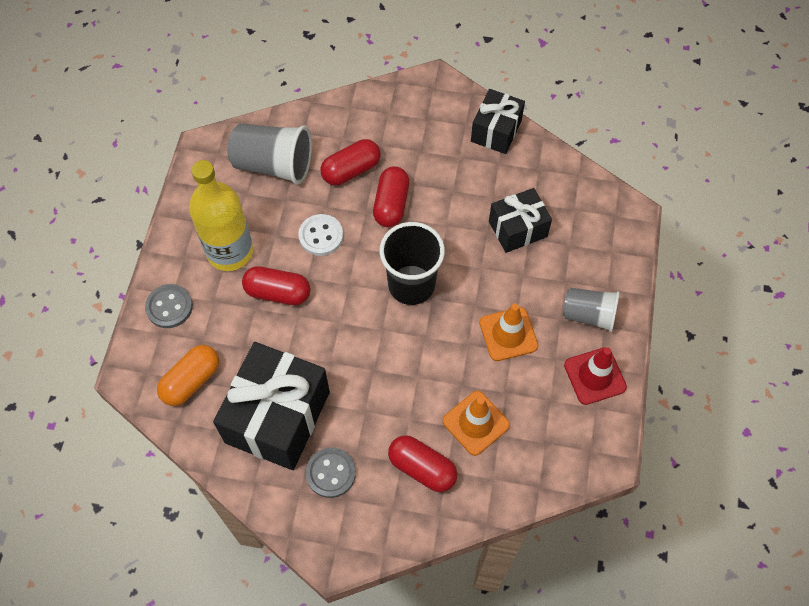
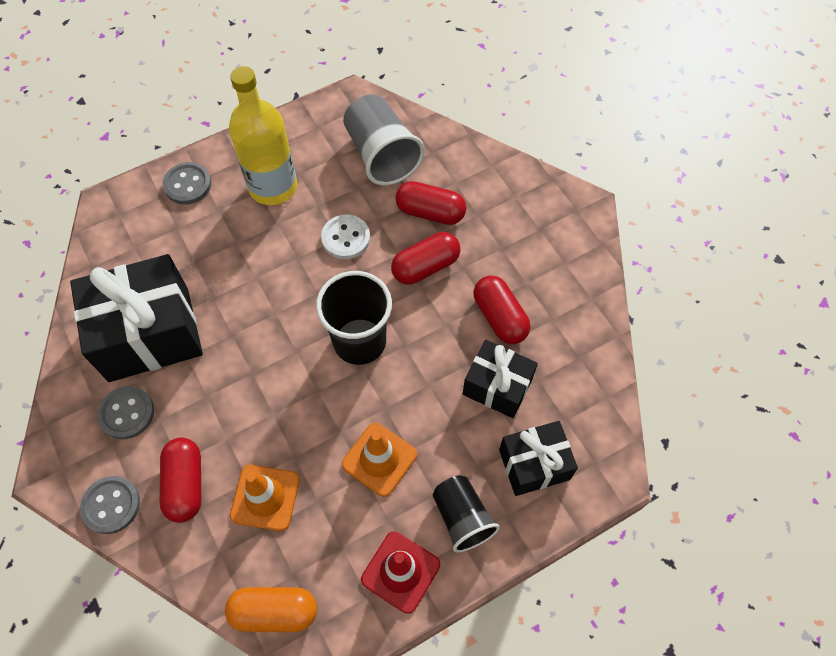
camera: 50 degrees right, 0 degrees up
(191, 381) = (134, 249): orange capsule -> orange capsule (274, 611)
(278, 292) = (264, 248): red capsule -> red capsule (499, 317)
(396, 528) = (111, 505): none -> grey button
(496, 131) = (583, 292): black gift -> black gift (534, 464)
(588, 315) = (462, 517): grey cup -> black cup

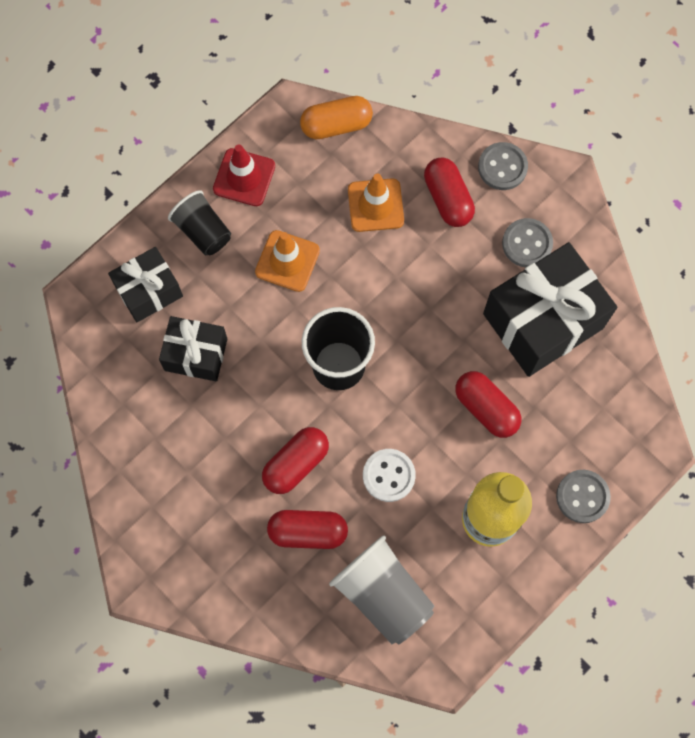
camera: 165 degrees right, 10 degrees up
(499, 317) = (207, 426): red capsule -> red capsule (486, 408)

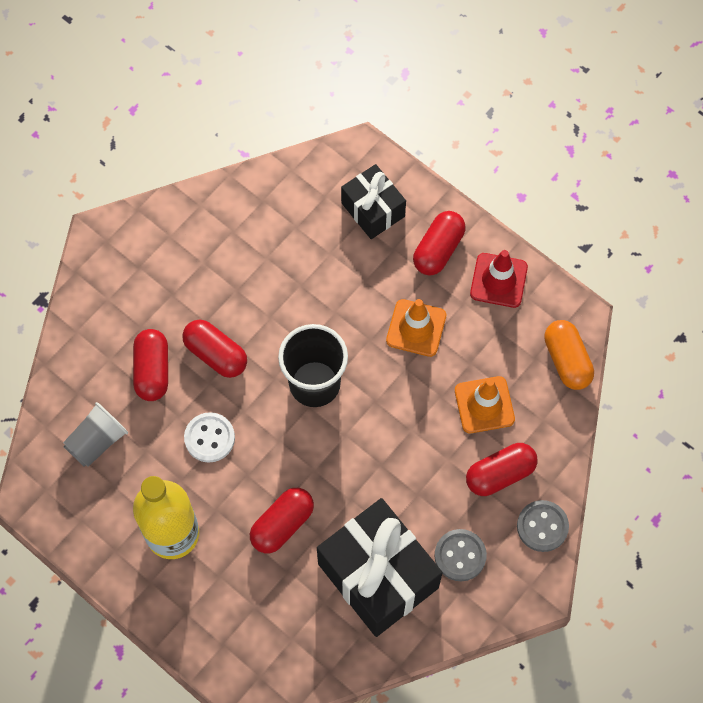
camera: 85 degrees right, 5 degrees down
(196, 354) = (314, 257): black gift -> none
(203, 231) = (438, 249): black cup -> red capsule
(383, 594) = (97, 441): grey cup -> grey cup, size x0.66
(582, 496) = (199, 622): grey button -> none

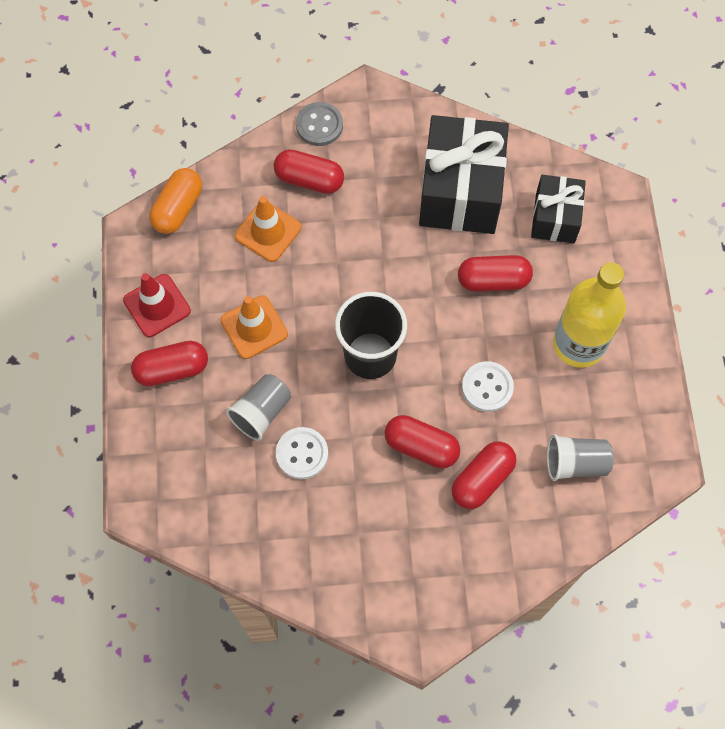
camera: 135 degrees left, 0 degrees up
(216, 354) = (421, 446): red capsule -> red capsule turned 60 degrees counterclockwise
(291, 276) = (302, 454): none -> white button
(347, 278) = (261, 412): none -> grey cup
(373, 210) = (183, 448): black gift -> black gift (555, 218)
(460, 555) = (392, 155): grey button -> none

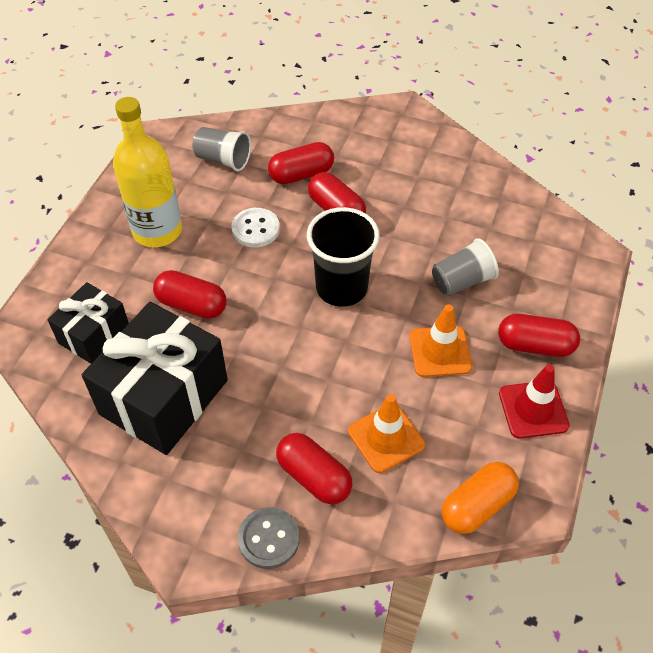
camera: 155 degrees left, 15 degrees down
(302, 454) = (439, 240): white button -> none

